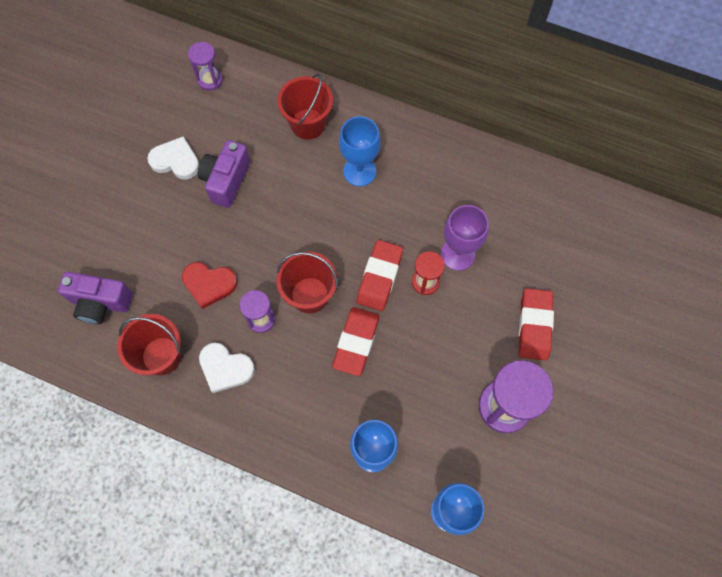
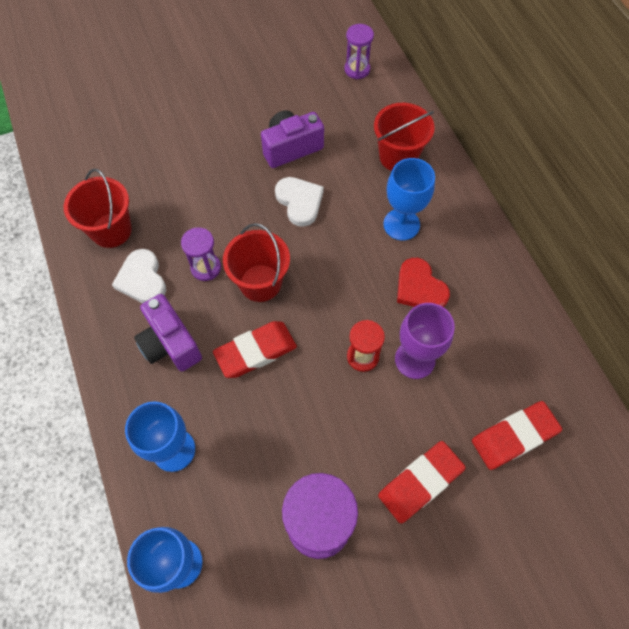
camera: 45 degrees right, 5 degrees down
(100, 303) = (114, 159): purple camera -> purple camera (170, 343)
(176, 161) = (270, 105): white heart -> white heart (299, 202)
(209, 284) = (198, 210): red heart -> red heart (419, 288)
(379, 277) = (329, 319): red eraser -> red eraser (514, 436)

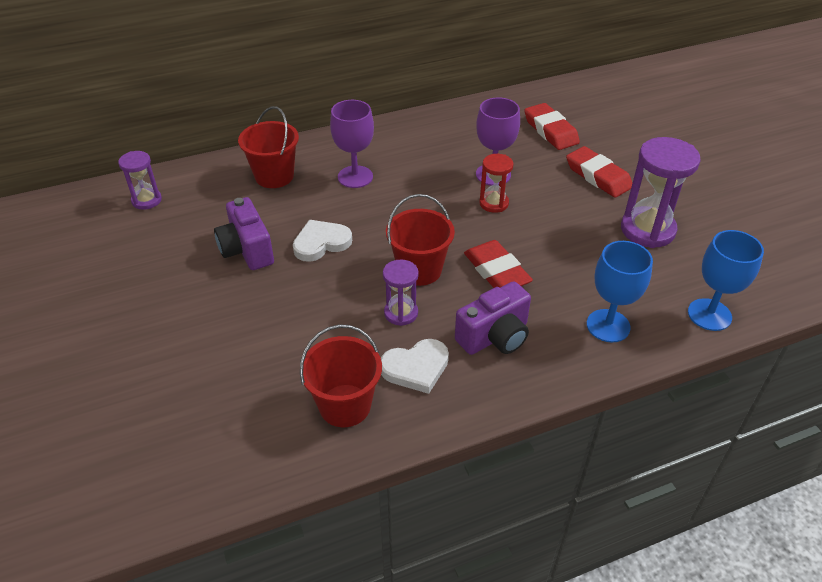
camera: 90 degrees left, 20 degrees down
(401, 224) = (355, 177): blue goblet -> purple goblet
(419, 288) = (423, 169): red heart -> none

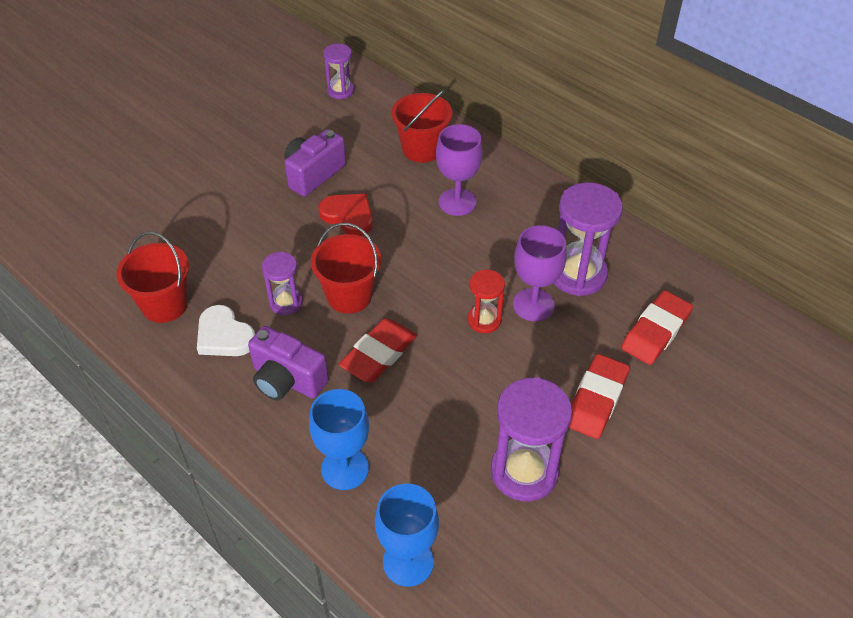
camera: 65 degrees right, 5 degrees up
(321, 243) = (348, 216): white heart -> red heart
(476, 145) = (577, 274): none -> purple hourglass

